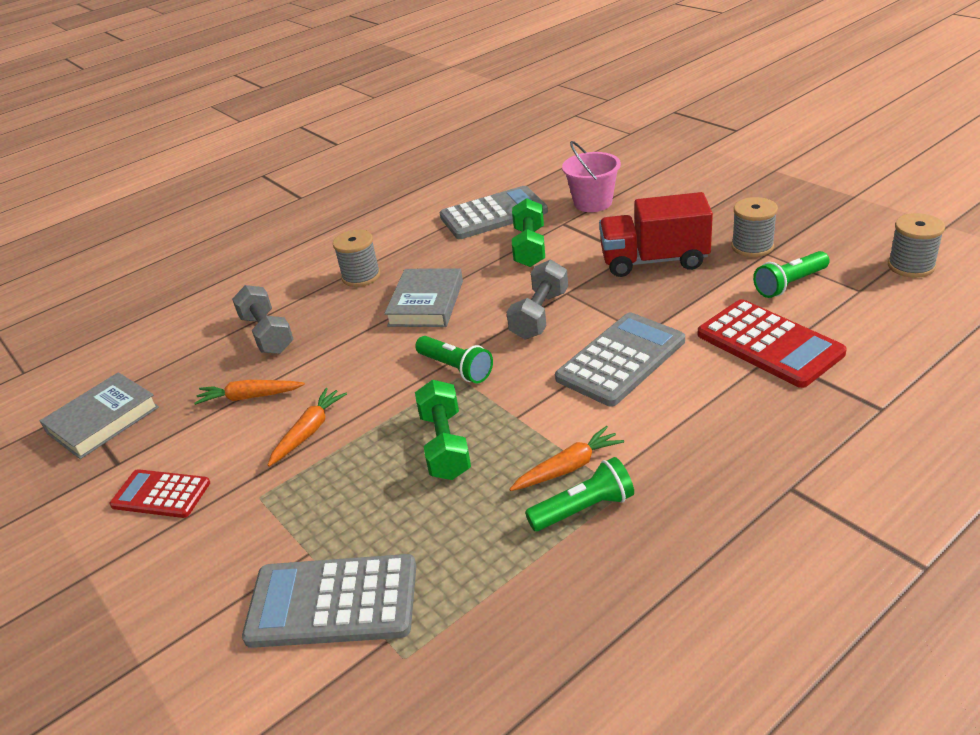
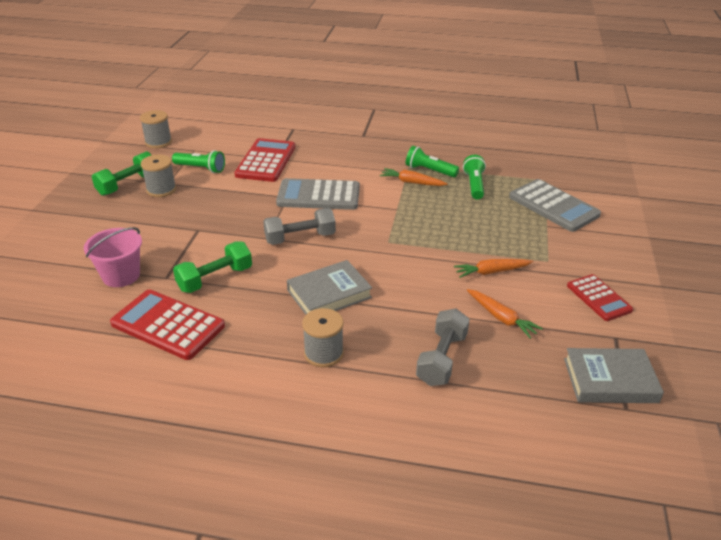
camera: 135 degrees left, 0 degrees up
(445, 445) = (441, 220): green dumbbell -> green dumbbell (128, 184)
(456, 368) = (382, 245): green flashlight -> green flashlight (474, 185)
(493, 214) = (168, 325): grey calculator -> red calculator
(654, 261) = (201, 218): red truck -> none

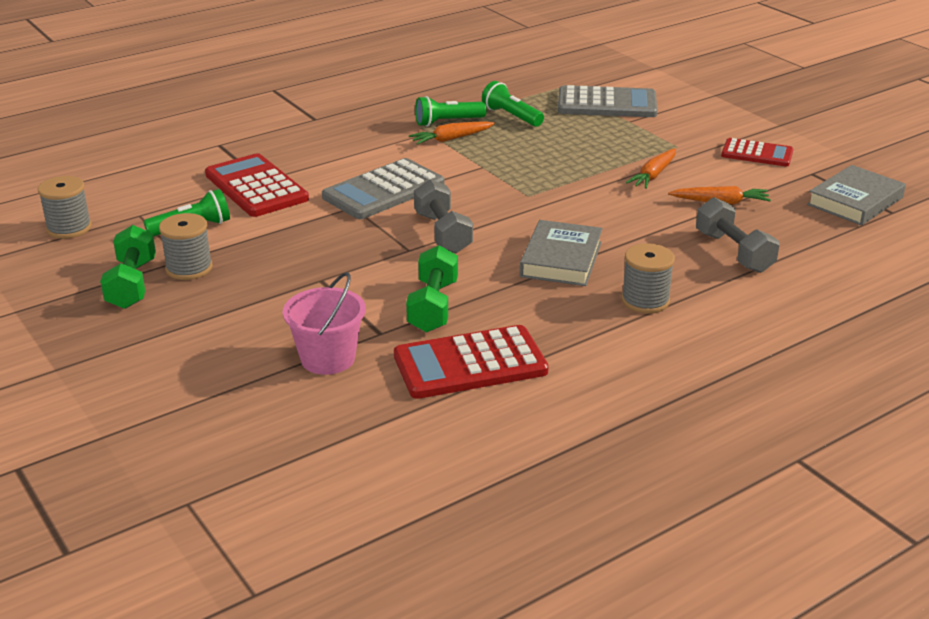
camera: 45 degrees left, 5 degrees down
(300, 238) = (442, 233): grey dumbbell -> grey dumbbell turned 45 degrees counterclockwise

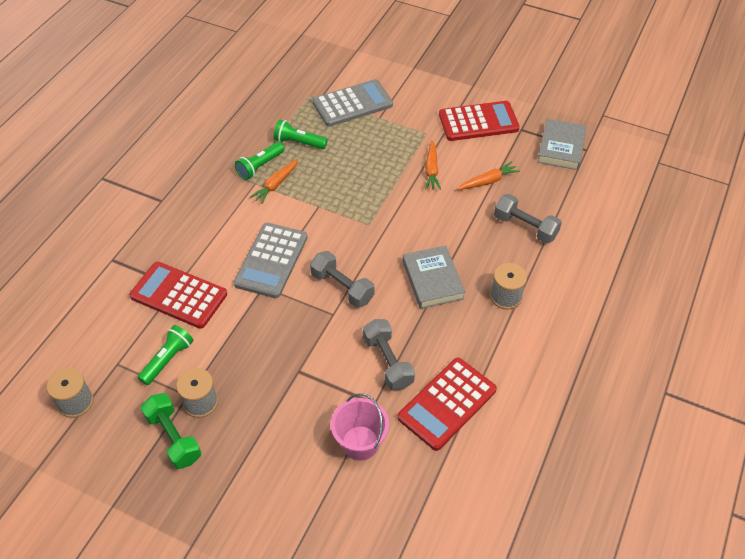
camera: 30 degrees left, 20 degrees up
(433, 306) = (388, 362): green dumbbell -> grey dumbbell
(757, 154) = (478, 122): red calculator -> red calculator, size x1.59

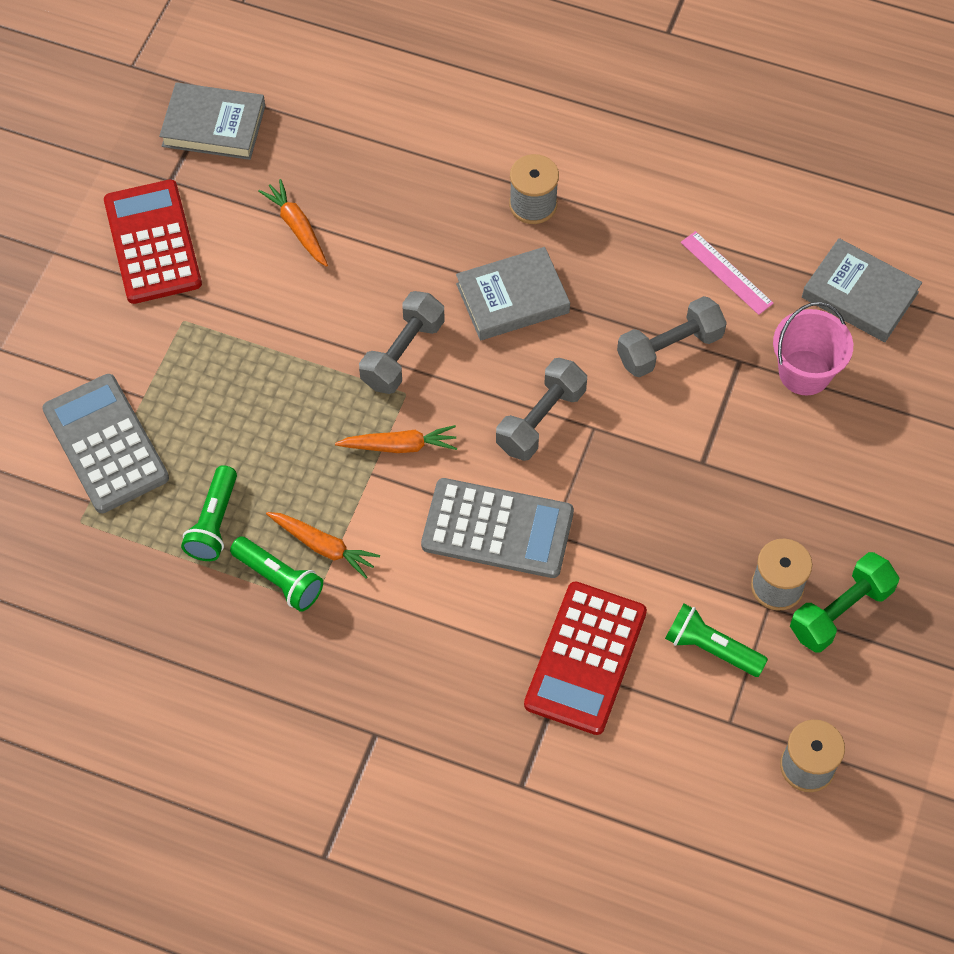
camera: 95 degrees left, 10 degrees up
(423, 491) = (859, 295): none -> grey book
(431, 170) = (275, 309): orange carrot -> orange carrot (400, 446)
(447, 404) = (726, 273): red calculator -> pink ruler
(525, 227) = (394, 178): grey dumbbell -> grey dumbbell (403, 353)

